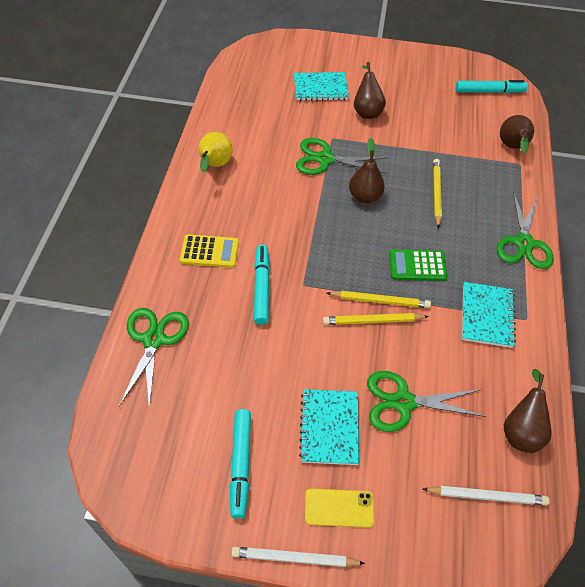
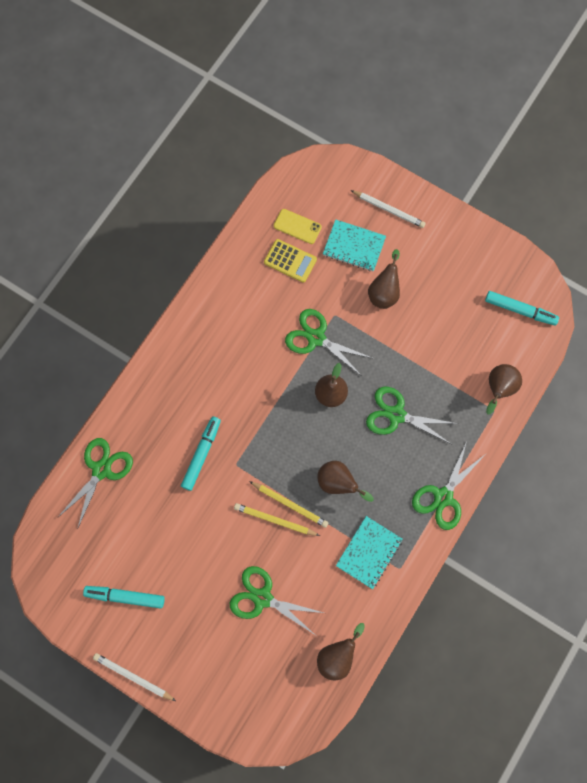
camera: 25 degrees right, 20 degrees up
(209, 251) = (174, 402): yellow calculator -> yellow calculator (290, 261)
(214, 166) = (215, 309): yellow pear -> none
(241, 464) = (125, 597): turquoise marker -> turquoise marker turned 75 degrees clockwise
(329, 427) = (199, 595): turquoise notebook -> none
(339, 508) = (178, 656): yellow phone -> yellow phone (297, 226)
(417, 266) = (338, 483): green calculator -> brown pear
(436, 193) = (396, 415): yellow pencil -> green scissors
(486, 496) = (283, 692): white pencil -> white pencil (389, 210)

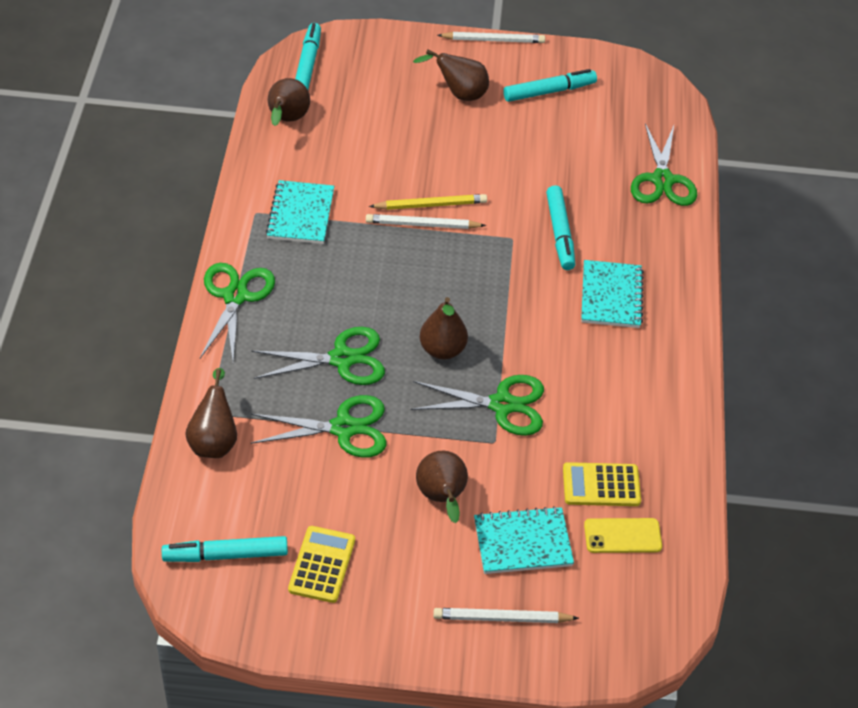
camera: 150 degrees right, 25 degrees down
(201, 387) = (611, 296): none -> turquoise notebook
(262, 598) = (400, 138): green scissors -> green scissors (344, 428)
(290, 504) = (422, 225): yellow pencil -> white pencil
(293, 716) = (307, 64): none -> turquoise marker
(338, 483) = (376, 264): brown pear -> brown pear (459, 94)
(470, 281) = (322, 565): none -> yellow calculator

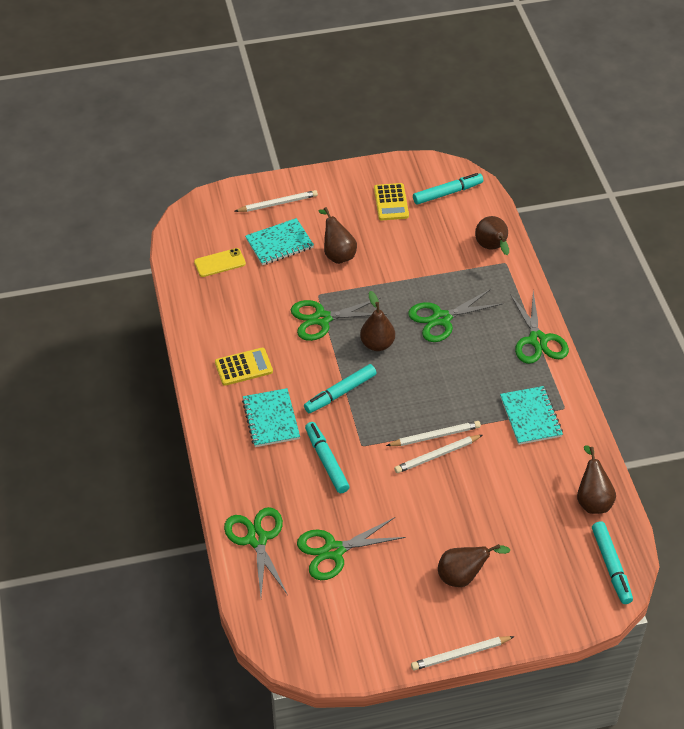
camera: 165 degrees right, 0 degrees up
(344, 428) = (417, 276): green scissors -> green scissors (333, 551)
(431, 205) = (437, 455): yellow pencil -> white pencil
(549, 91) = (385, 606): turquoise marker -> turquoise marker (340, 393)
(601, 485) = (241, 287): yellow calculator -> yellow calculator (243, 367)

